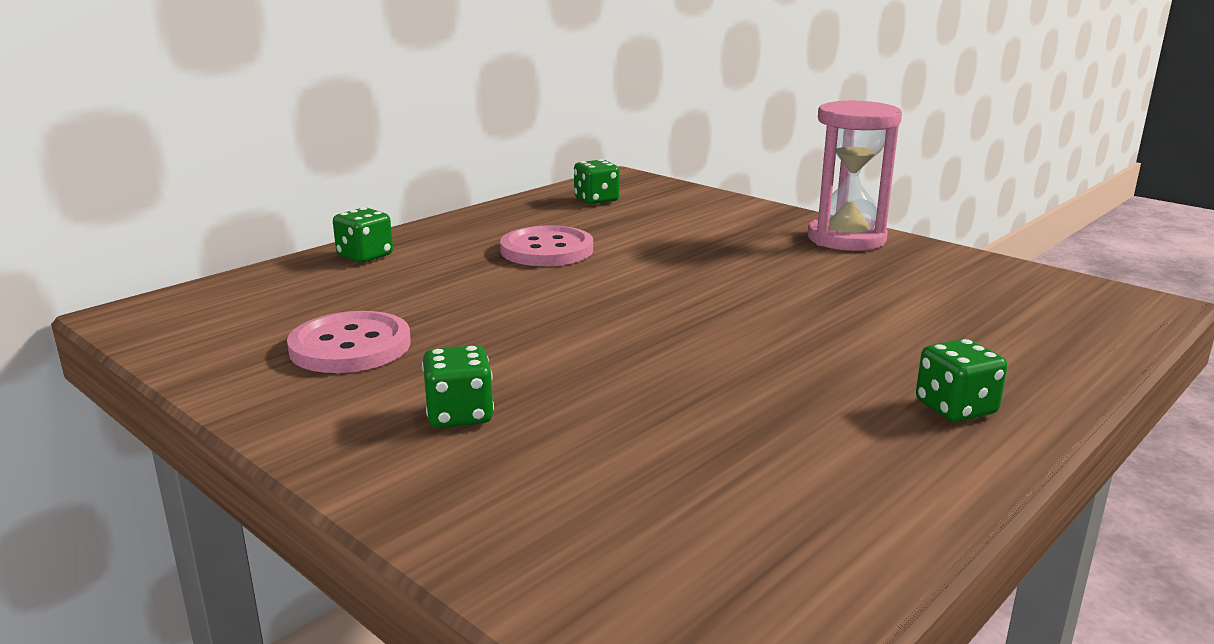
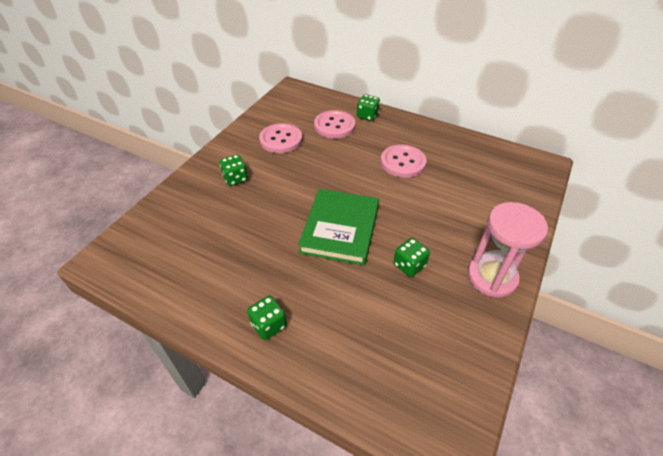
camera: 75 degrees right, 25 degrees up
(363, 287) = (334, 126): none -> pink button
(596, 200) = (491, 162): green dice -> green dice (409, 265)
(706, 319) = (340, 229): none -> green book

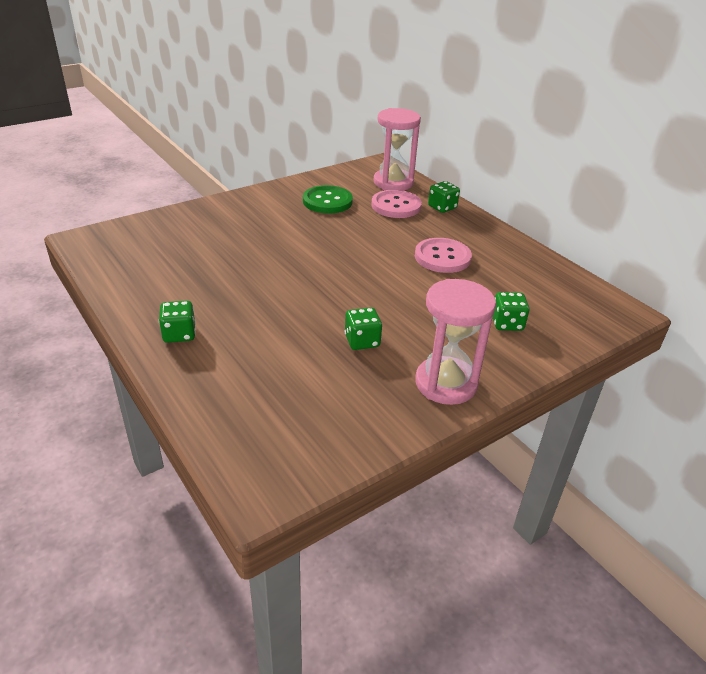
camera: 25 degrees right, 10 degrees down
(235, 178) = (253, 218): green dice -> green dice (507, 323)
(281, 139) = (327, 201): pink button -> green button
(315, 104) = (393, 182): none -> pink hourglass
(340, 229) = (318, 289): green book -> none

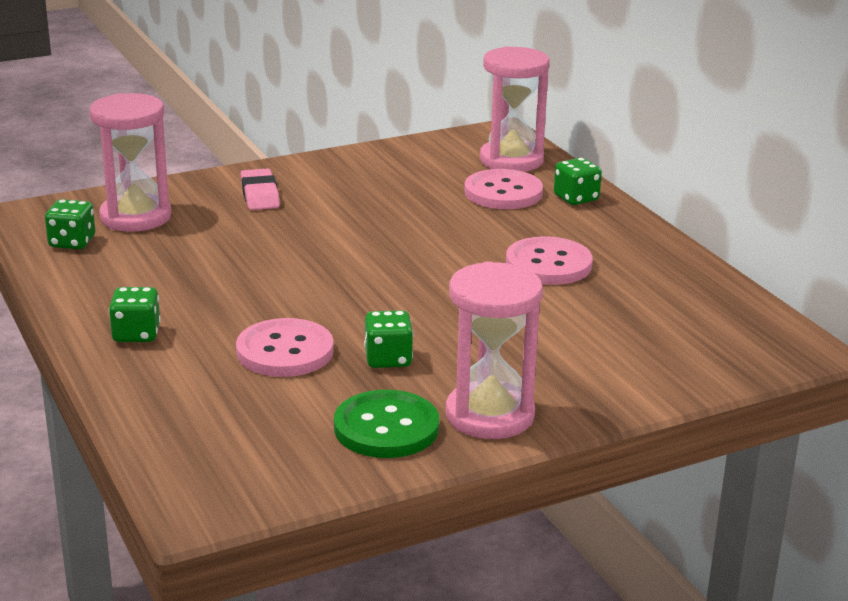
camera: 10 degrees right, 10 degrees down
(159, 237) = (135, 217): none -> pink hourglass
(240, 216) = (259, 195): none -> pink eraser
(289, 340) = (285, 351): none -> pink button
(327, 201) = (398, 182): green button -> green button (386, 428)
(507, 323) = (611, 352): green dice -> green dice (72, 242)

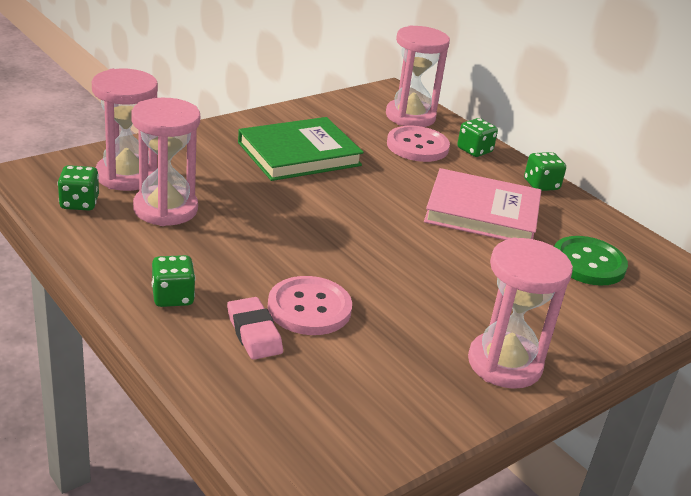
camera: 15 degrees left, 5 degrees up
(165, 250) = (165, 209): none -> pink hourglass
(259, 195) = (224, 152): pink eraser -> pink eraser (254, 333)
(348, 198) = (299, 154): none -> green book
(386, 428) = (427, 383): green button -> green button (588, 263)
(388, 359) = (398, 311): green dice -> green dice (541, 185)
(548, 264) = (482, 212): pink button -> pink book

